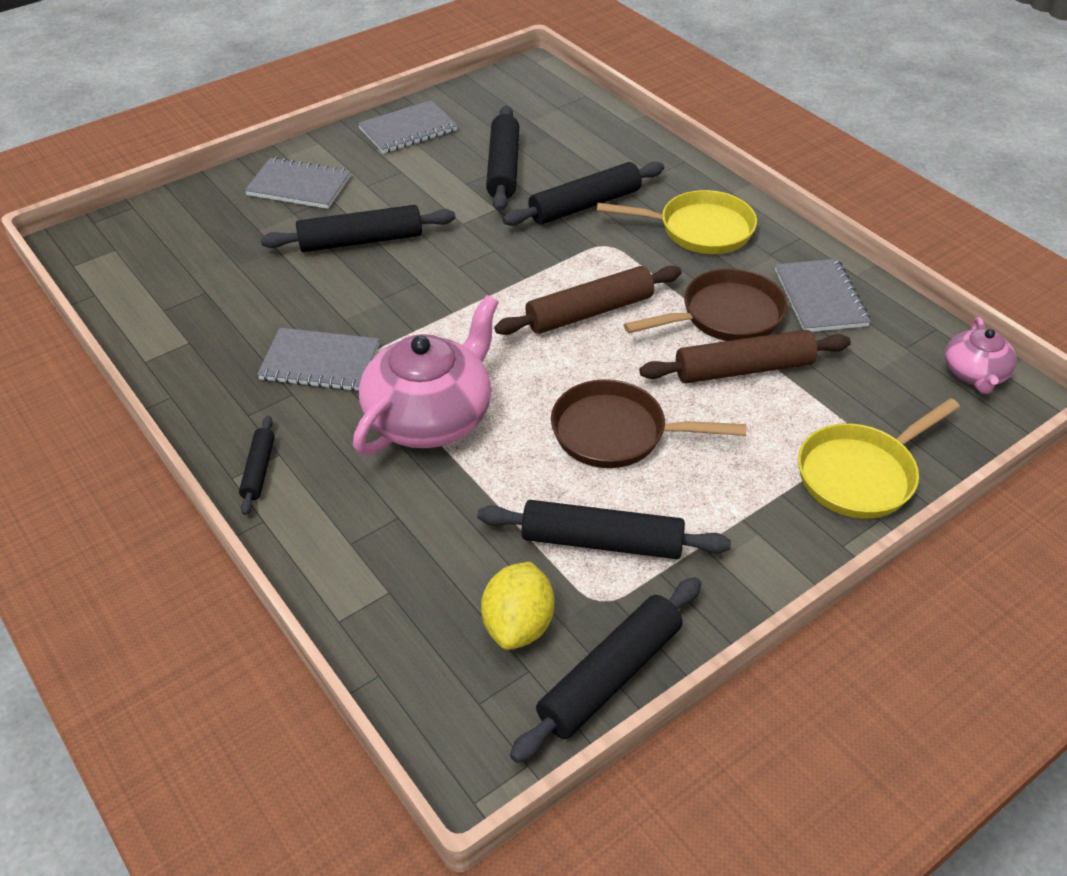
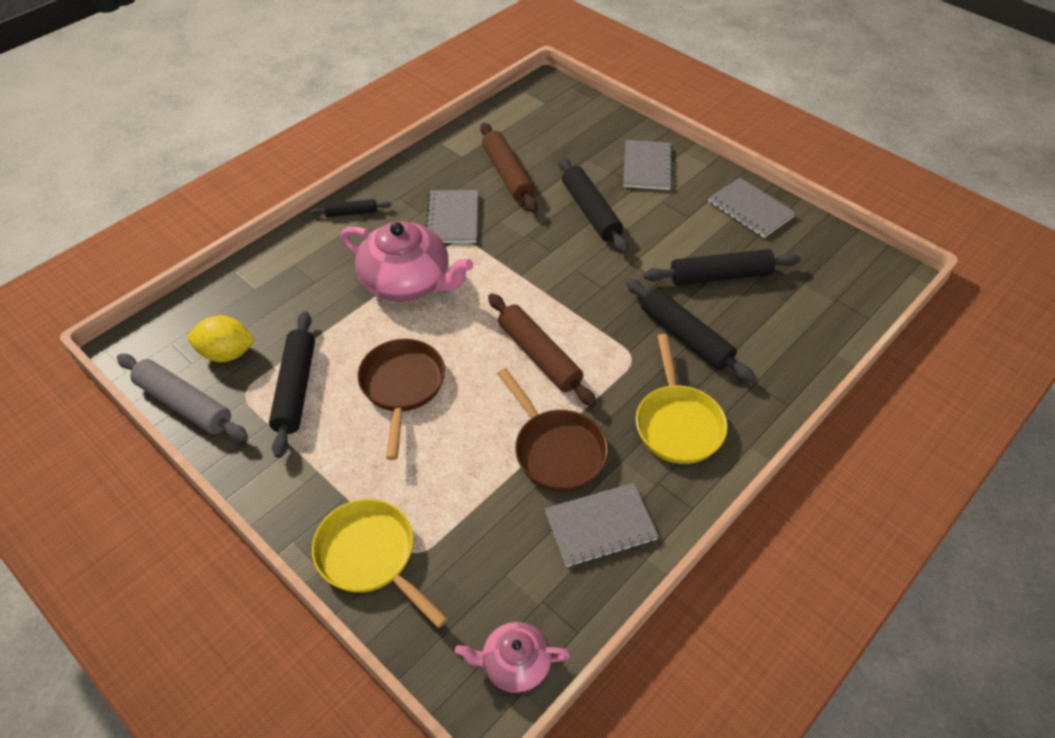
camera: 80 degrees right, 5 degrees up
(610, 676) = (184, 404): black rolling pin -> grey rolling pin
(743, 369) = (488, 466): brown rolling pin -> brown rolling pin (508, 174)

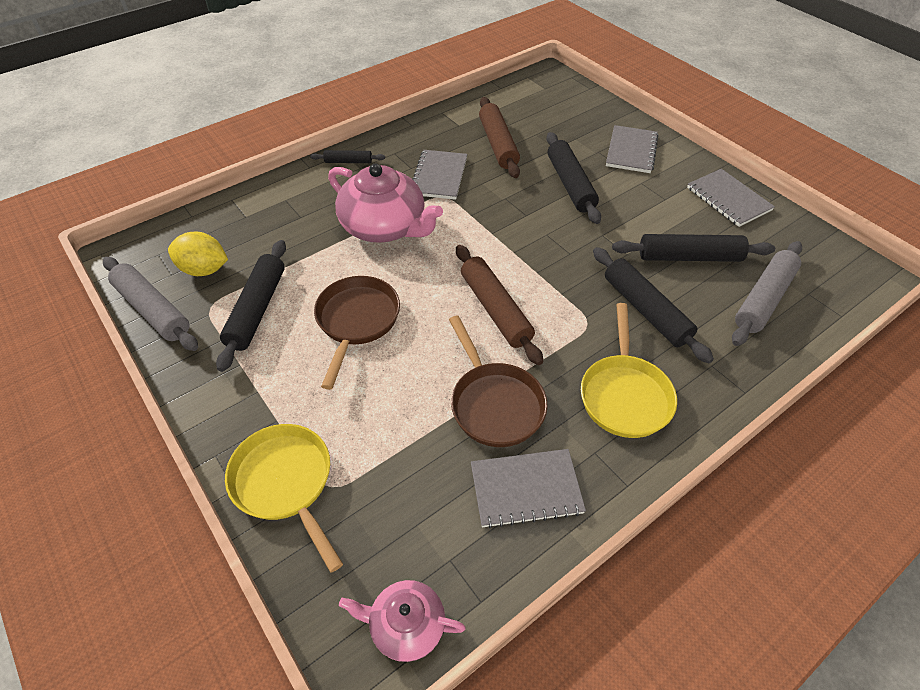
camera: 10 degrees right, 0 degrees up
(795, 310) = (763, 299): none -> grey rolling pin

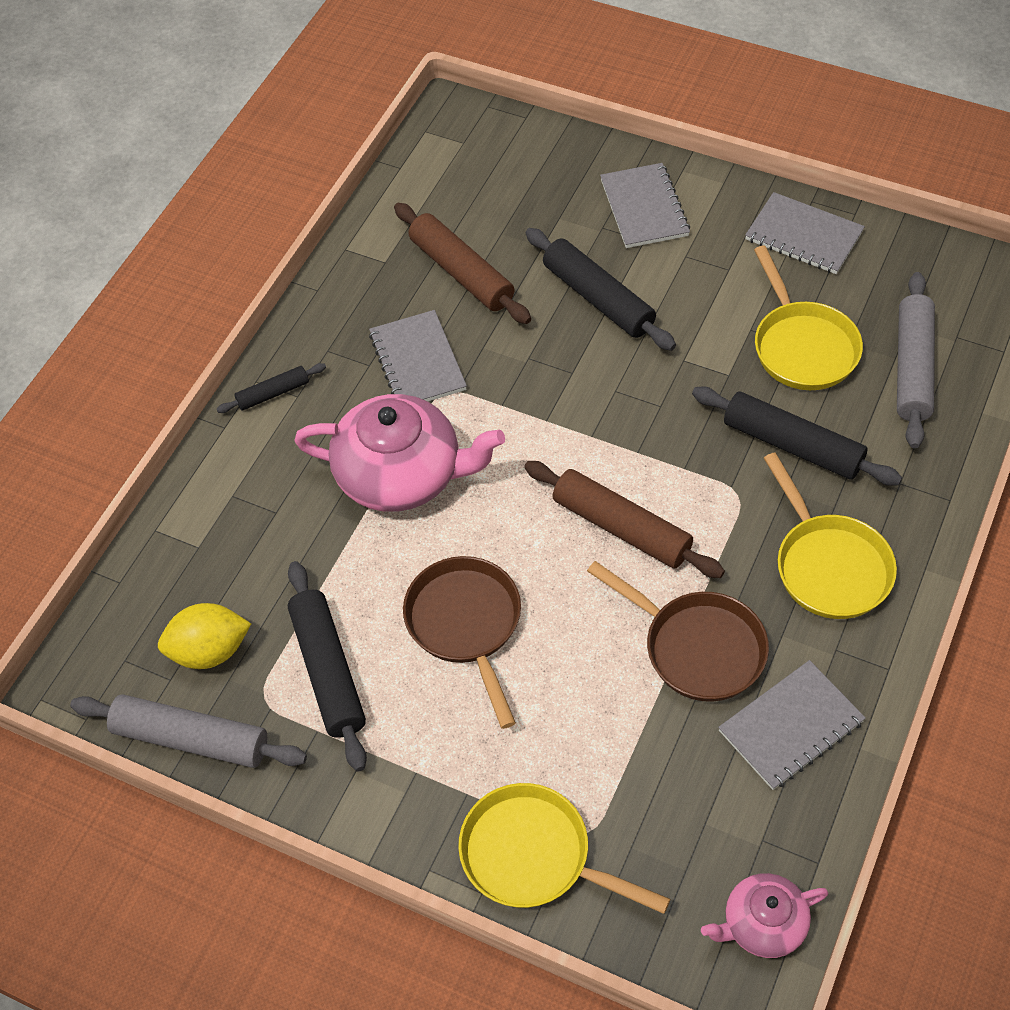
camera: 25 degrees left, 5 degrees up
(689, 257) = (802, 346): black rolling pin -> yellow pan

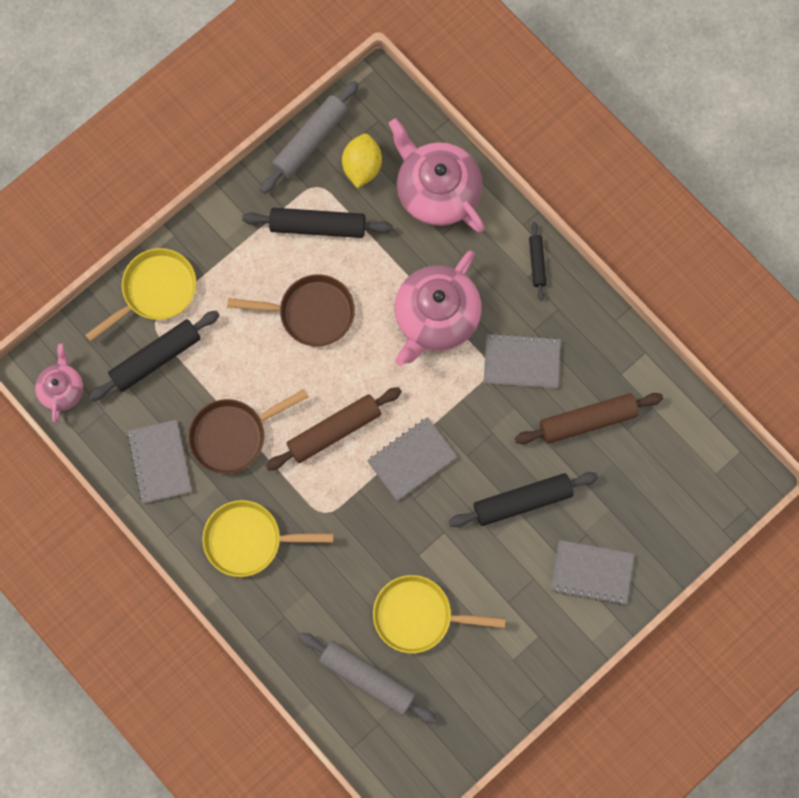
camera: 110 degrees right, 20 degrees up
(212, 543) = (437, 191): none -> pink teapot
(793, 445) = (344, 566): black rolling pin -> black rolling pin (156, 358)
(803, 236) = (514, 671): grey notebook -> grey notebook (412, 459)

